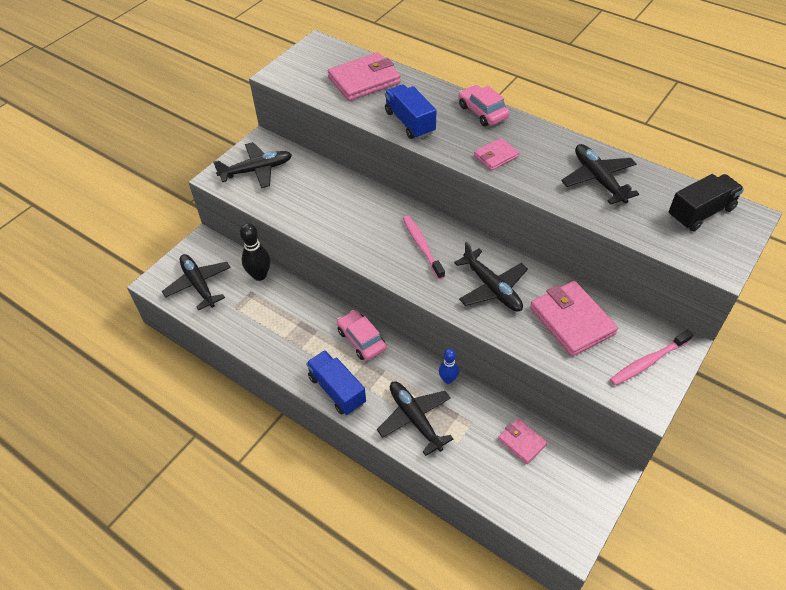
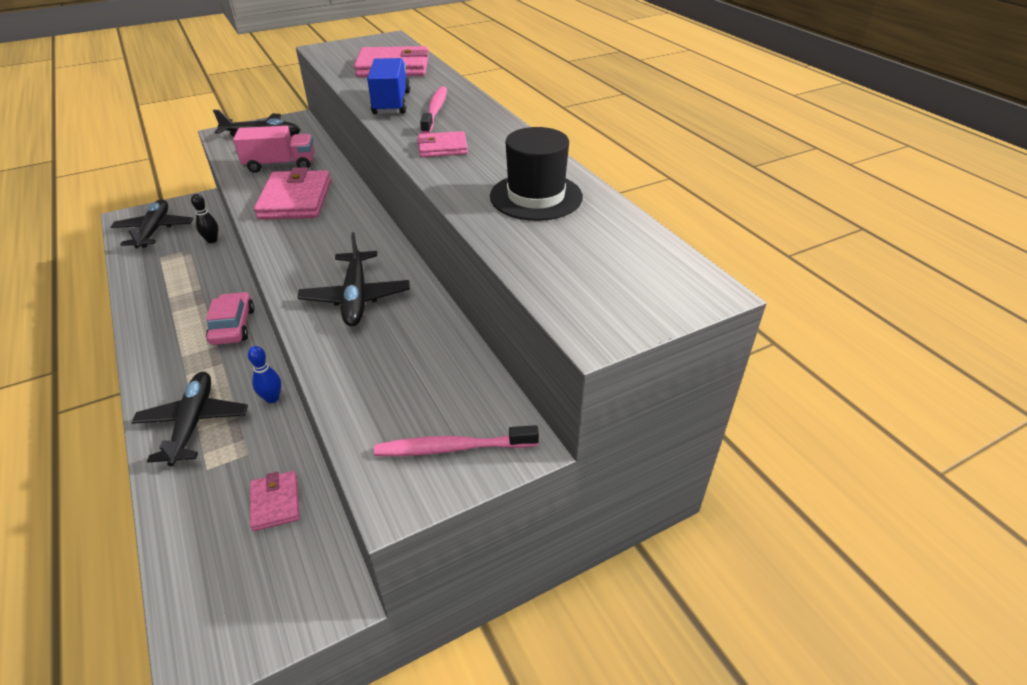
camera: 25 degrees right, 10 degrees down
(259, 275) = (212, 240): black bowling pin -> black bowling pin, size x0.63
(307, 194) = (280, 165): none -> pink truck
(337, 390) = (155, 362): blue truck -> none
(422, 246) = (331, 237): pink toothbrush -> pink toothbrush (435, 111)
(482, 112) = (478, 113): pink car -> none
(572, 321) = (407, 363): pink wallet -> pink wallet (296, 200)
(598, 179) = (536, 197): black plane -> black hat
(700, 213) = (635, 265): black truck -> none

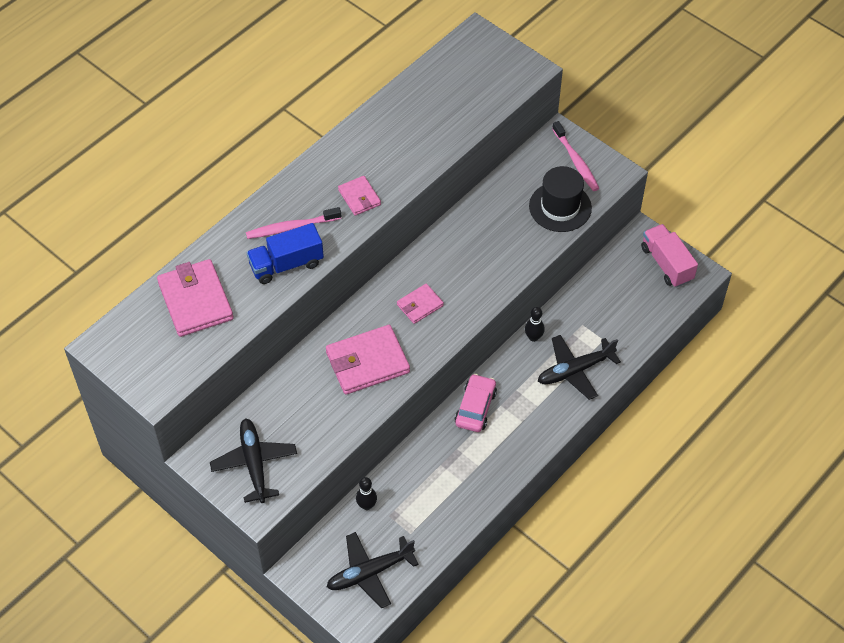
camera: 110 degrees left, 15 degrees up
(233, 326) = (475, 408): pink car -> pink car turned 135 degrees clockwise
(272, 398) = (533, 337): blue bowling pin -> black bowling pin
(275, 503) = (606, 290): pink wallet -> pink wallet (420, 305)
(280, 165) = (309, 411): pink truck -> pink truck (666, 264)
(356, 297) = (477, 257): black plane -> none
(536, 197) = (410, 124): black hat -> black hat (560, 207)

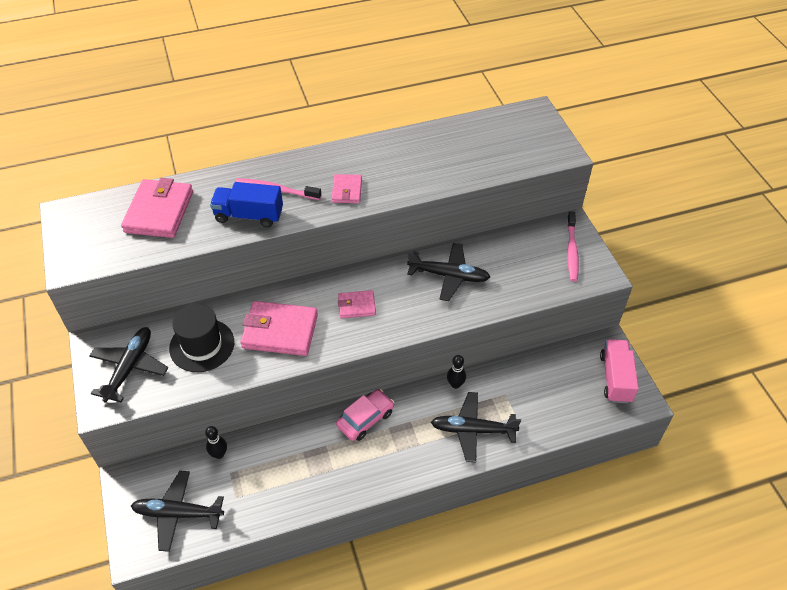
camera: 30 degrees right, 5 degrees down
(482, 237) = (448, 276): none -> black plane
(560, 207) = (532, 281): black hat -> black hat (202, 345)

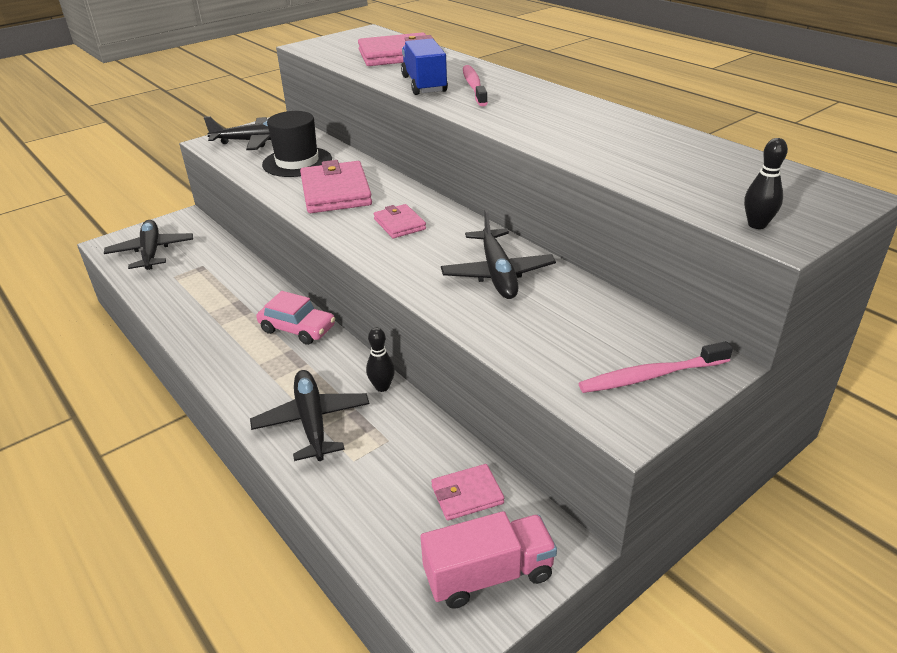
camera: 70 degrees right, 15 degrees down
(219, 454) = (222, 253): black bowling pin -> black bowling pin (757, 225)
(347, 191) = (510, 115): pink wallet -> pink wallet (467, 495)

